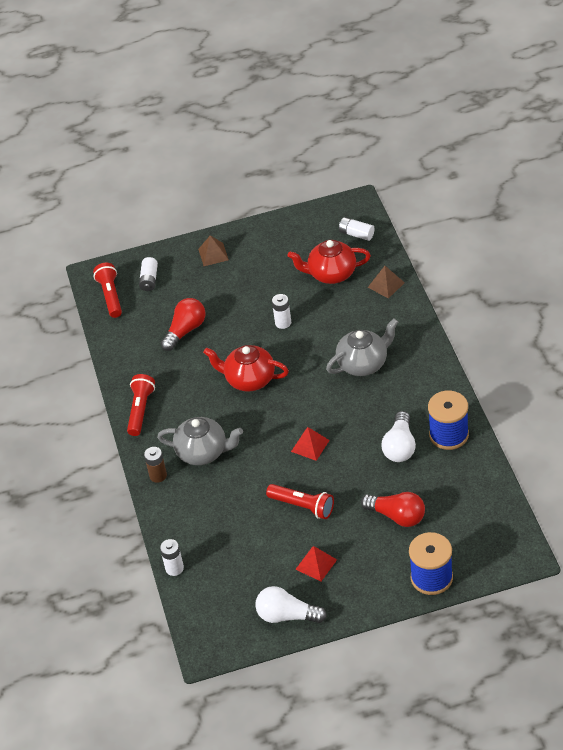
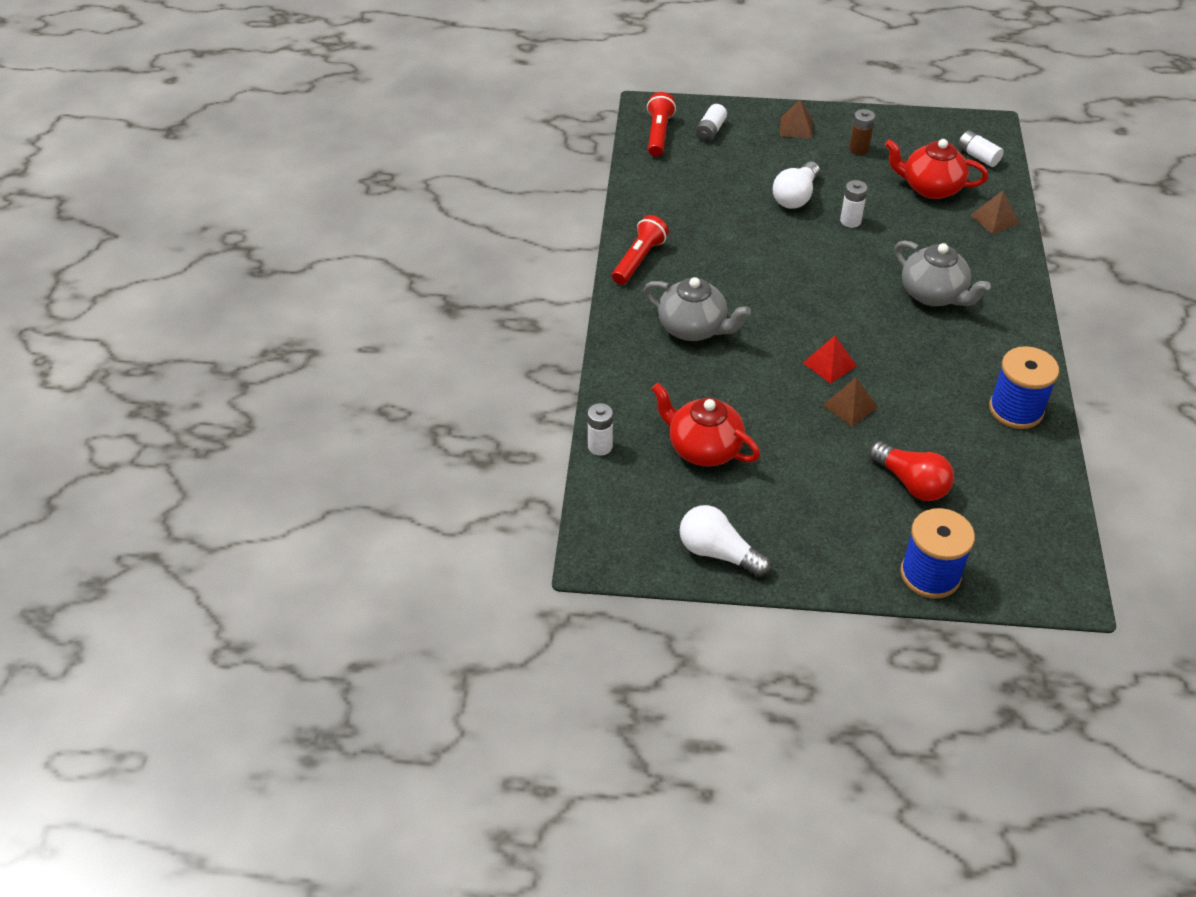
camera: 15 degrees right, 0 degrees up
(158, 475) = (627, 336): brown battery -> brown battery (858, 149)
(185, 330) = (729, 194): red light bulb -> none
(249, 379) = (783, 268): red teapot -> red teapot (703, 448)
(302, 506) = (792, 430): red flashlight -> none
(316, 564) = (781, 504): red pyramid -> none
(335, 473) = (850, 406): none -> brown pyramid
(363, 363) = (934, 295): grey teapot -> grey teapot turned 60 degrees clockwise
(400, 446) = (945, 402): white light bulb -> white light bulb (795, 197)

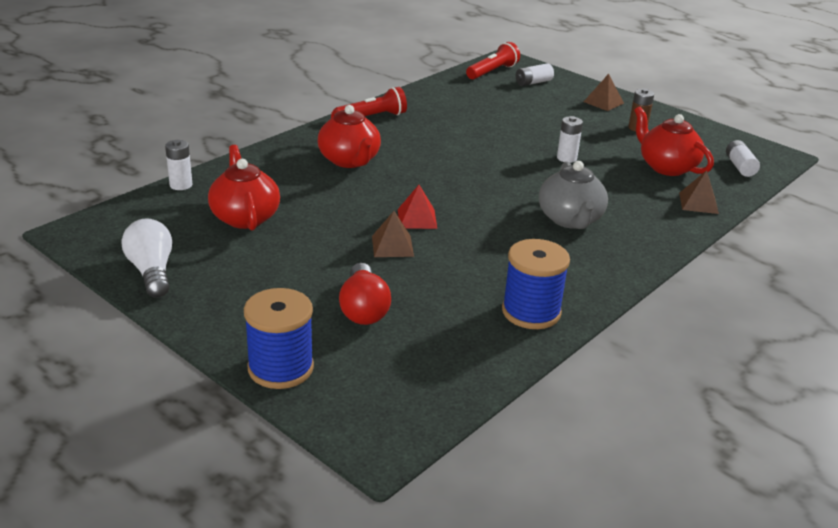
camera: 35 degrees right, 15 degrees down
(693, 328) = (350, 160): grey teapot -> red teapot
(795, 197) = (543, 132): white light bulb -> none

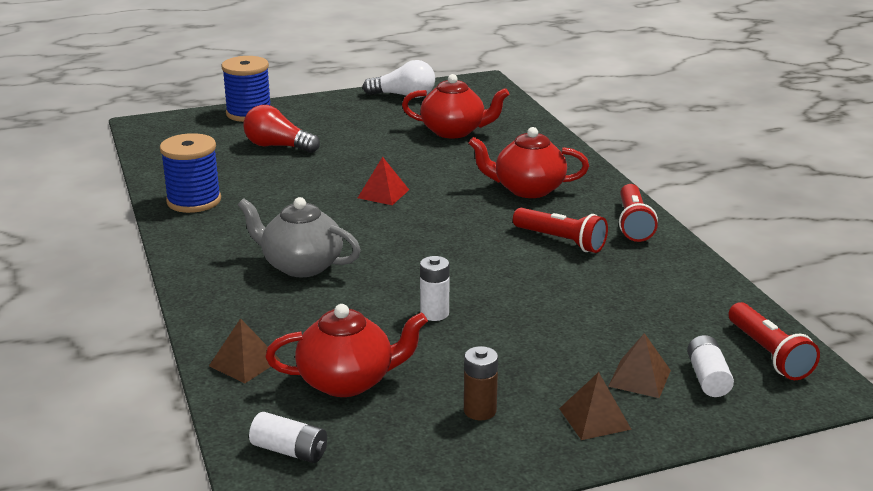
camera: 120 degrees right, 5 degrees down
(181, 185) = (532, 118): white battery -> none
(392, 246) = (349, 174): brown pyramid -> brown pyramid (639, 378)
(424, 136) = (561, 241): none -> red flashlight

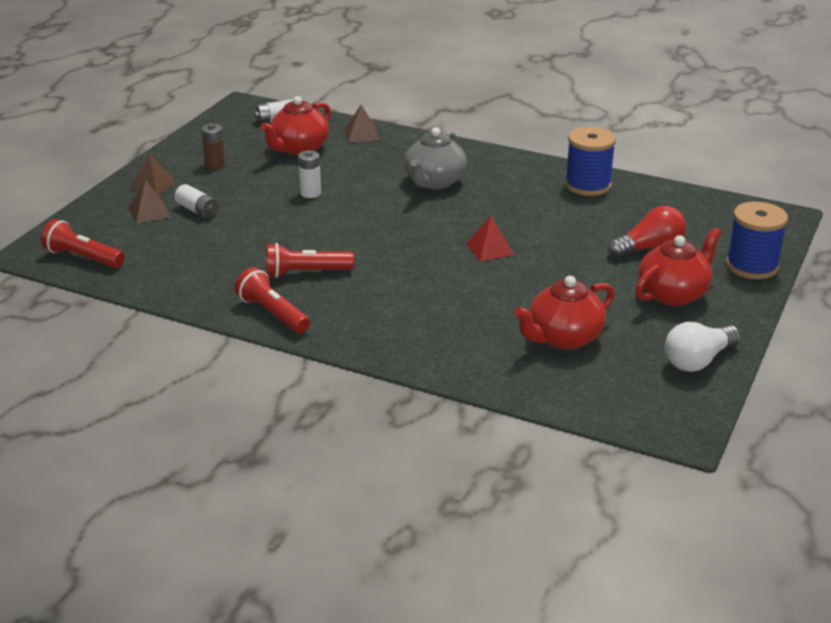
camera: 135 degrees right, 5 degrees up
(301, 265) = (434, 182): grey teapot -> grey teapot turned 135 degrees clockwise
(527, 189) = (397, 306): red teapot -> red teapot (673, 294)
(708, 378) = (110, 228): white battery -> white battery (197, 210)

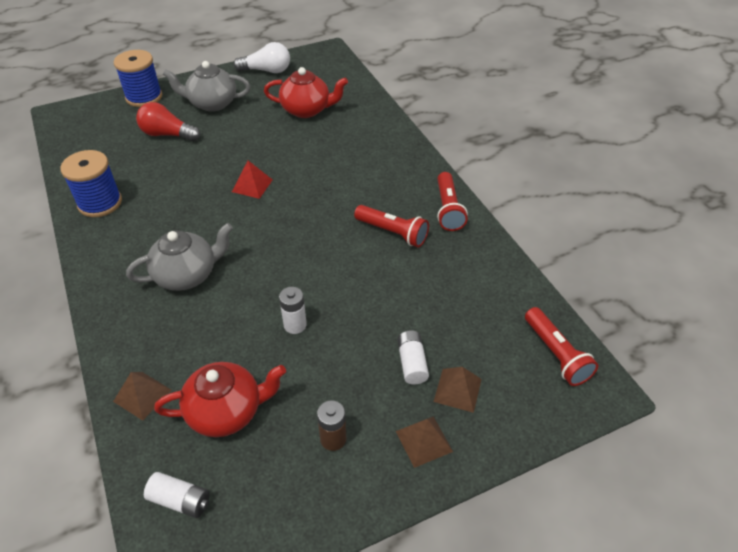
camera: 140 degrees left, 15 degrees up
(673, 294) = (212, 103): red teapot -> grey teapot

